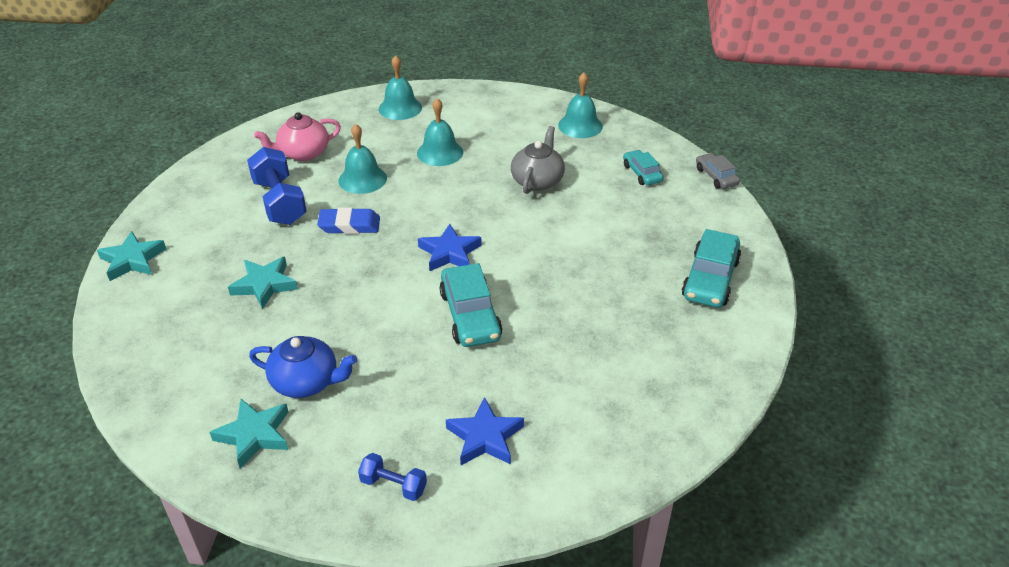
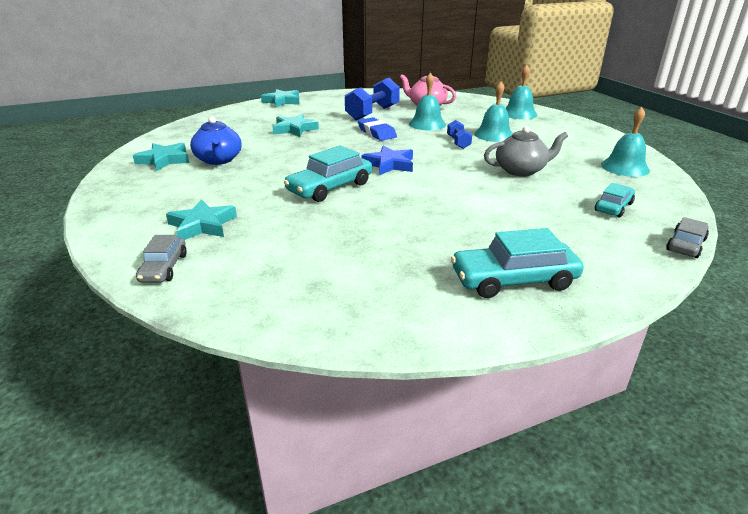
camera: 60 degrees right, 10 degrees down
(393, 485) = (138, 207): blue dumbbell -> blue dumbbell (458, 142)
(485, 437) = (202, 225): blue star -> turquoise star
(558, 485) = (164, 267): none -> grey car

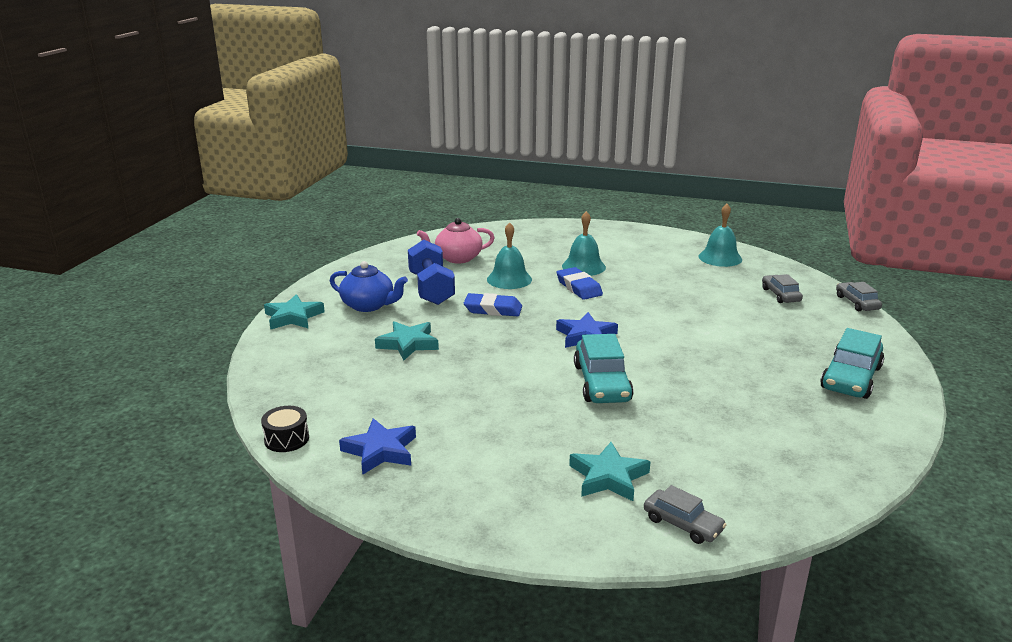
camera: 50 degrees left, 5 degrees down
(153, 139) = (287, 439): none -> black drum
(164, 160) = (380, 451): turquoise star -> blue star
(218, 160) = (436, 417): blue teapot -> blue teapot (369, 305)
(458, 142) = (579, 287): blue dumbbell -> blue eraser
(519, 113) = (550, 235): turquoise bell -> none
(521, 170) = (676, 292): grey teapot -> none
(613, 207) = (780, 295): turquoise car -> grey car

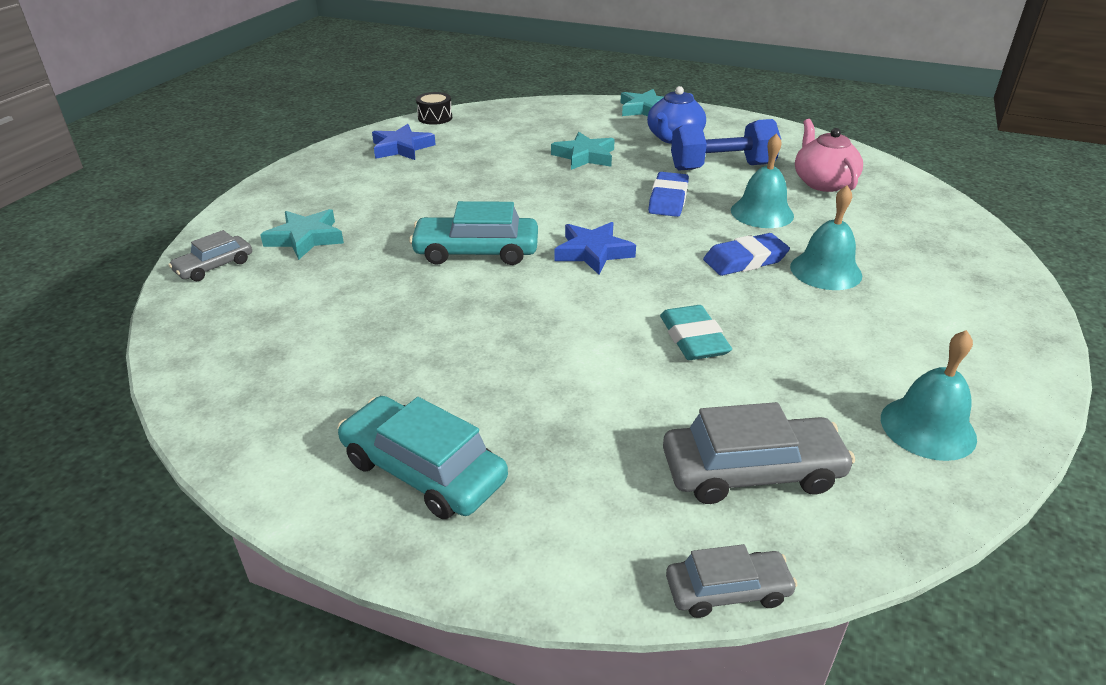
camera: 95 degrees right, 10 degrees up
(678, 305) = (693, 338): none -> turquoise eraser
(780, 295) = (751, 472): grey car -> grey car, size x1.68

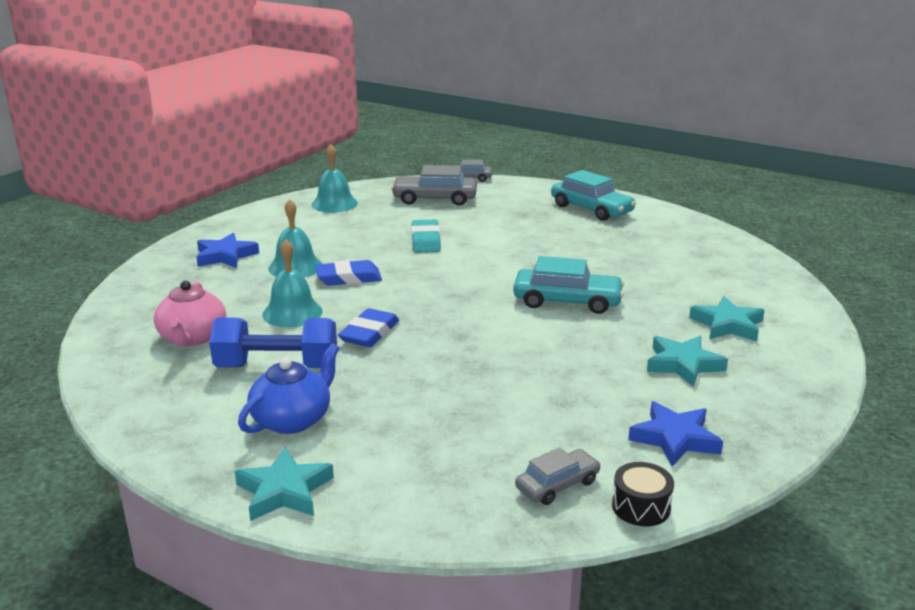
camera: 170 degrees left, 10 degrees down
(214, 266) = (791, 308): grey car -> grey car (557, 485)
(585, 156) = (429, 399): turquoise star -> turquoise star (683, 364)
(593, 252) = (467, 293): blue star -> blue star (225, 256)

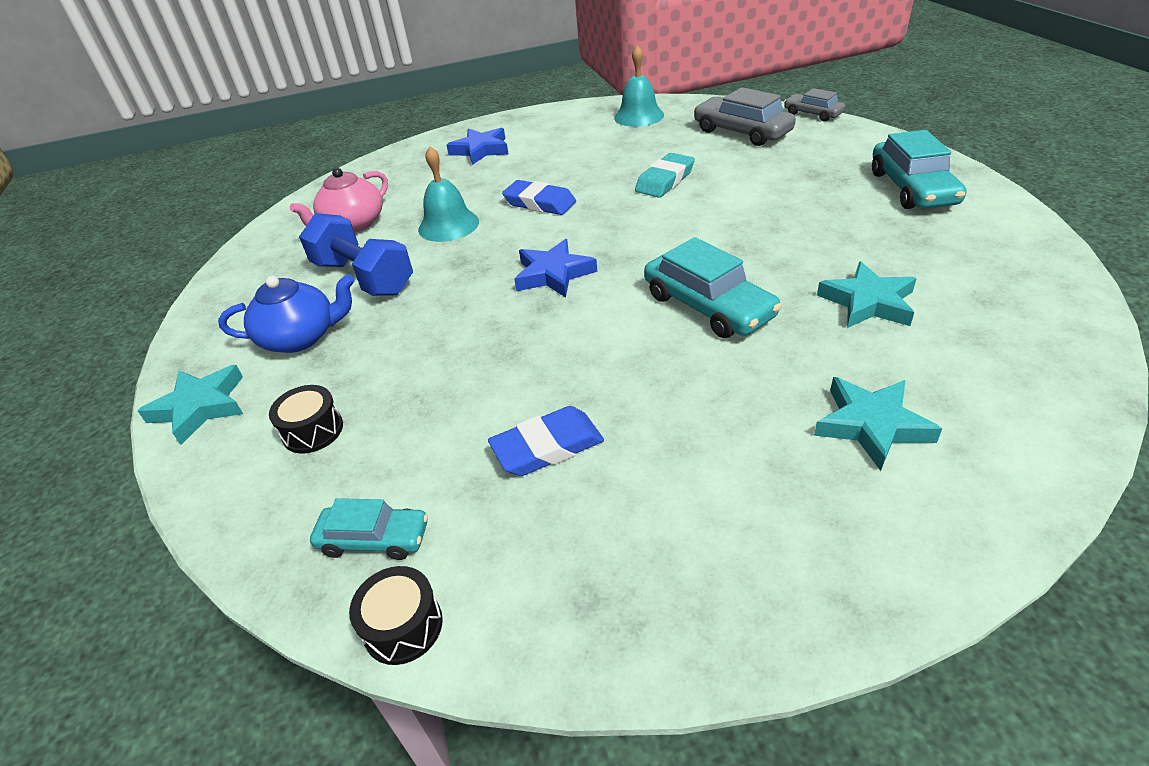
camera: 45 degrees right, 15 degrees up
(295, 267) = (515, 177): turquoise bell -> none
(369, 333) = (473, 271): blue eraser -> blue eraser (547, 447)
(412, 460) = (313, 431): none -> black drum
(557, 485) = (374, 539): grey car -> turquoise car
(675, 438) = (566, 558): blue star -> blue star (553, 274)
(683, 364) = (725, 456): turquoise star -> turquoise star (868, 302)

